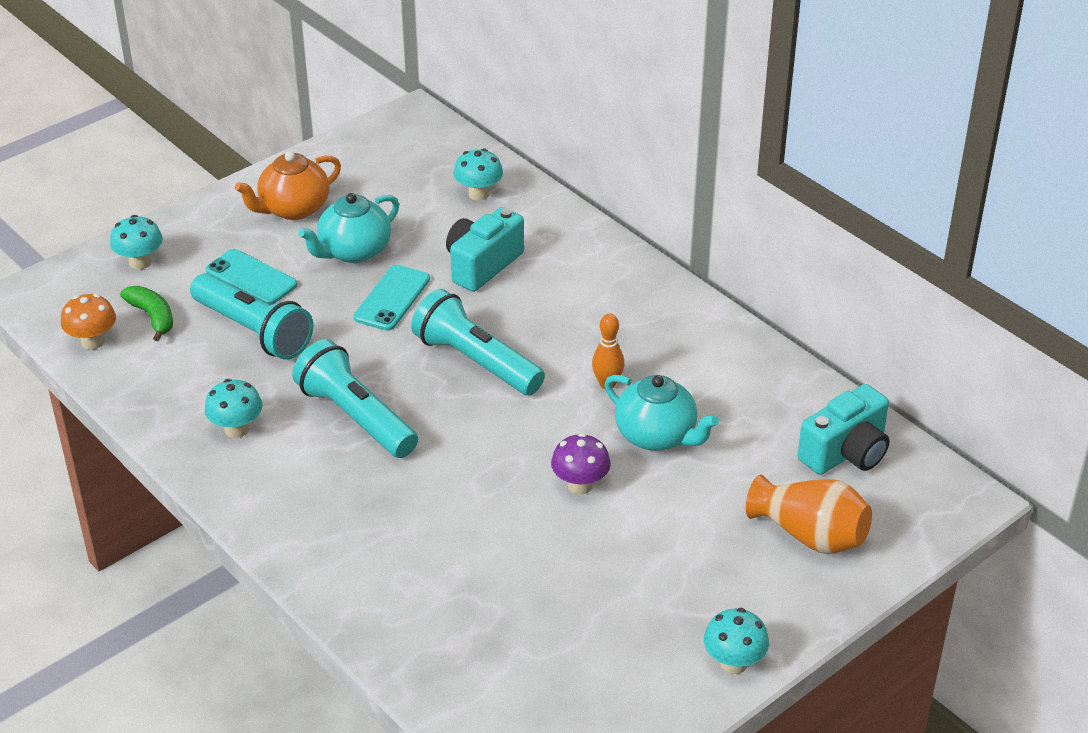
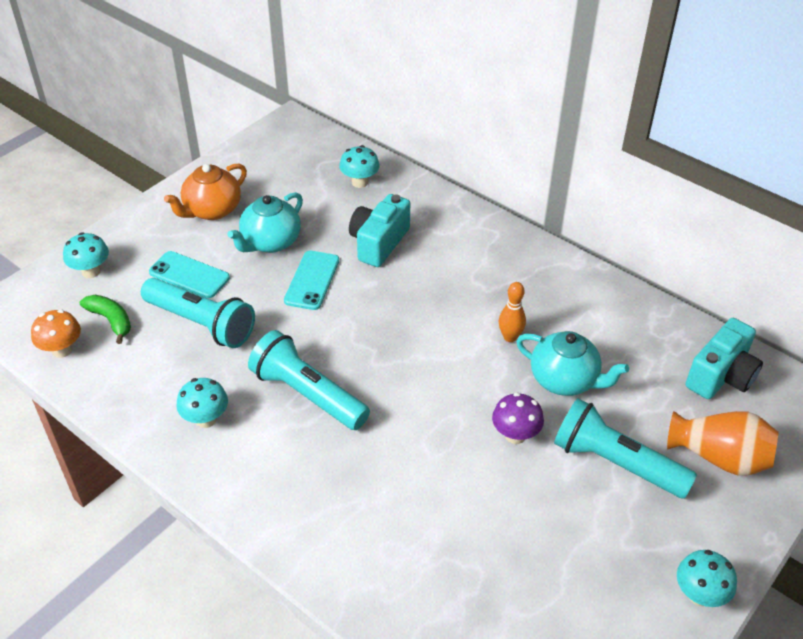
camera: 10 degrees left, 5 degrees up
(476, 362) = (396, 330): turquoise flashlight -> turquoise flashlight (616, 463)

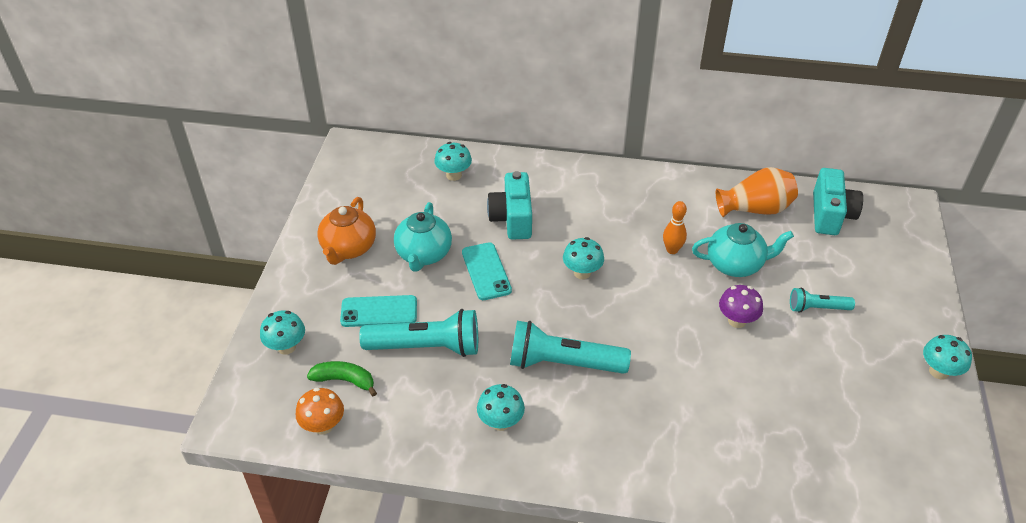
camera: 30 degrees left, 0 degrees up
(400, 320) = (582, 273): none -> turquoise mushroom
(616, 463) = (817, 308): turquoise flashlight -> turquoise flashlight, size x0.55
(719, 457) = (875, 272): orange vase -> orange vase (755, 209)

